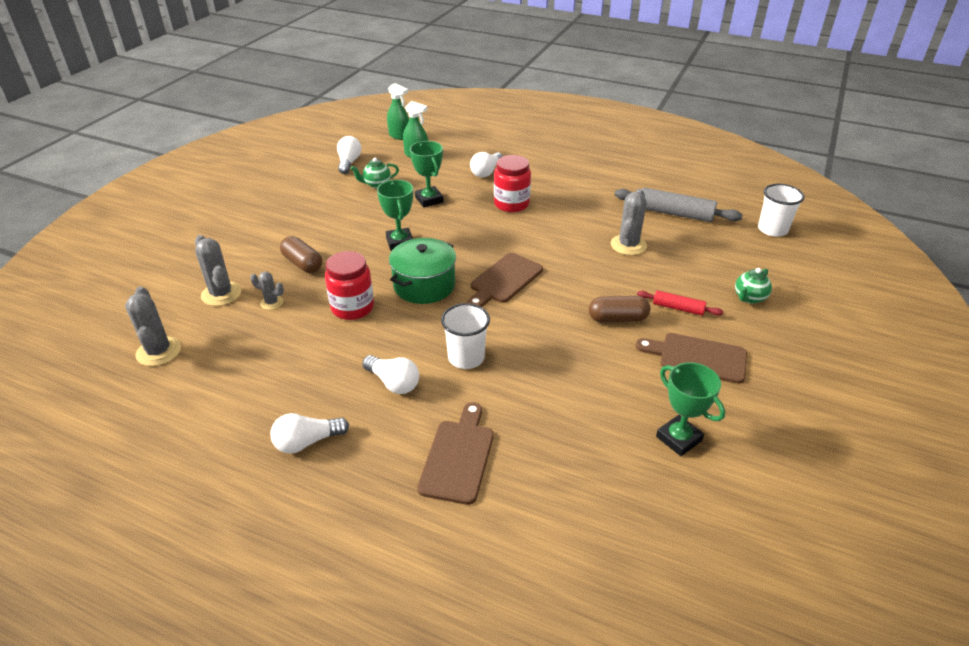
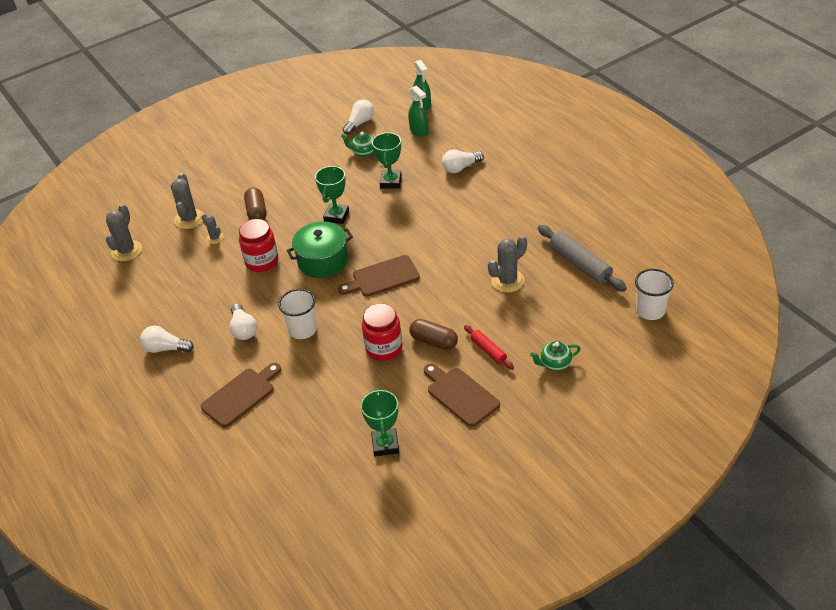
camera: 35 degrees right, 5 degrees up
(511, 204) = (451, 208): red jar -> red jar (384, 348)

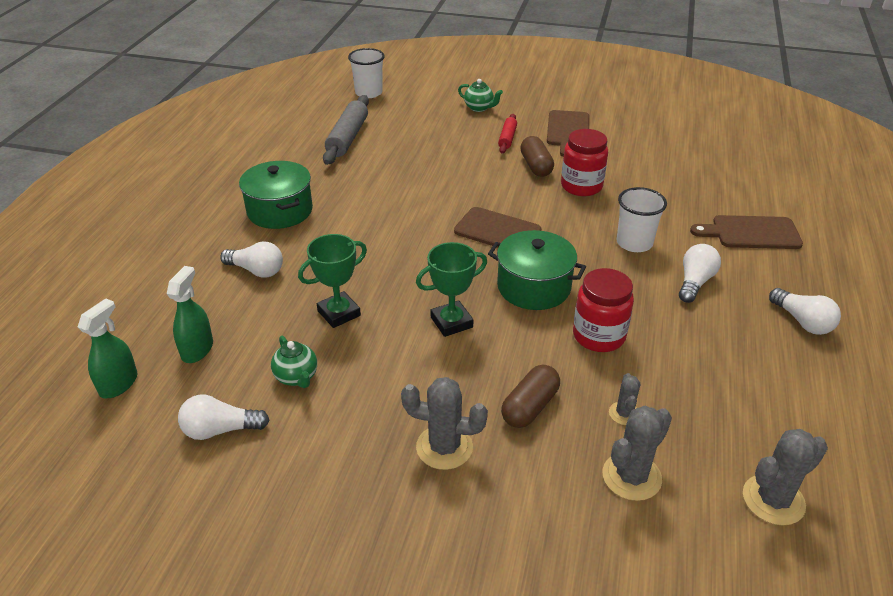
camera: 135 degrees left, 5 degrees down
(385, 445) = (661, 140): green trophy -> none
(507, 281) = (414, 162): grey cactus -> grey cactus (444, 447)
(513, 196) = (280, 211): none -> green pot

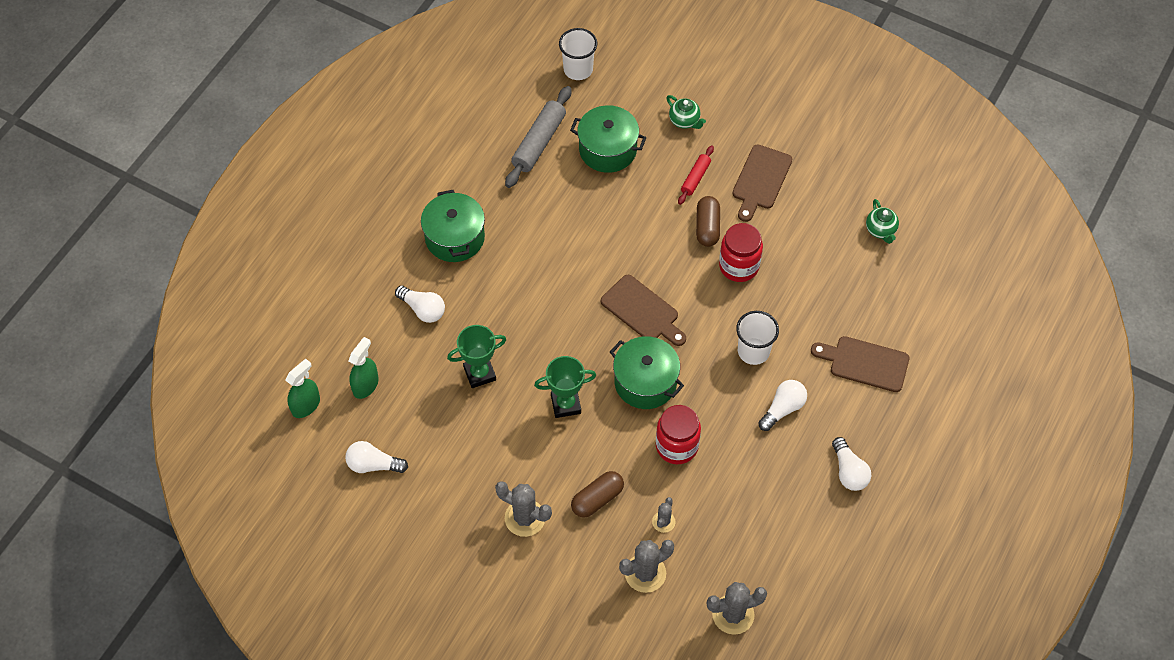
camera: 15 degrees right, 20 degrees up
(297, 377) = (435, 430): green teapot -> green teapot (880, 230)
(416, 133) = (607, 149): none -> green pot

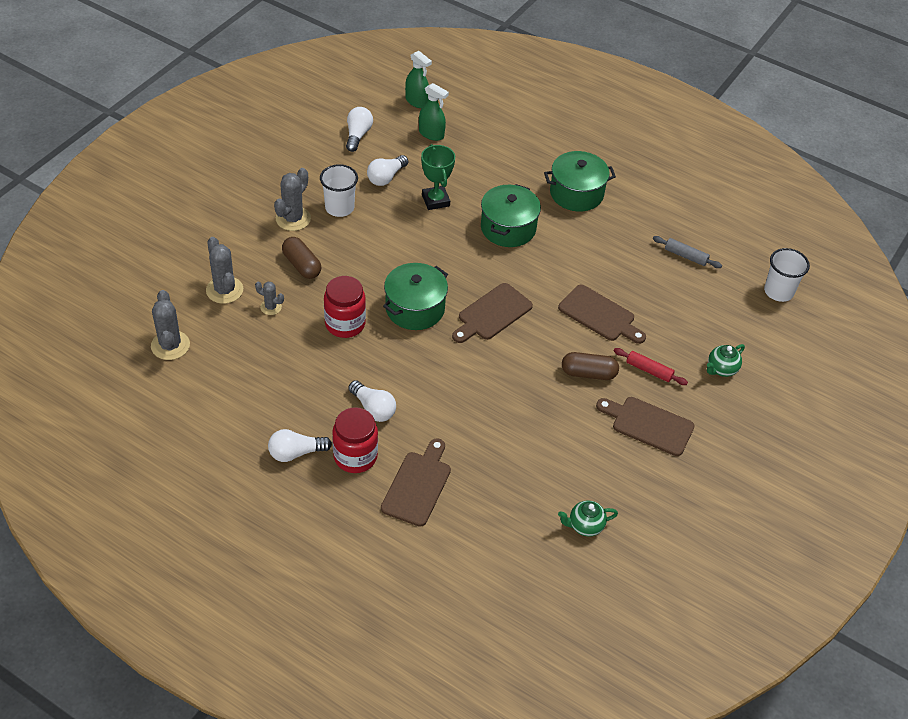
camera: 90 degrees right, 10 degrees down
(423, 309) = (502, 170): white light bulb -> white light bulb (386, 177)
(539, 142) = (685, 256): grey rolling pin -> grey rolling pin, size x0.57
(566, 404) = (398, 252): green trophy -> none
(607, 149) = (680, 305): green pot -> green pot (508, 228)
(630, 217) = (599, 315): none -> brown cutting board
(739, 266) = (541, 393): red jar -> red jar (355, 456)
(753, 351) = (441, 393): white cup -> white cup (339, 208)

